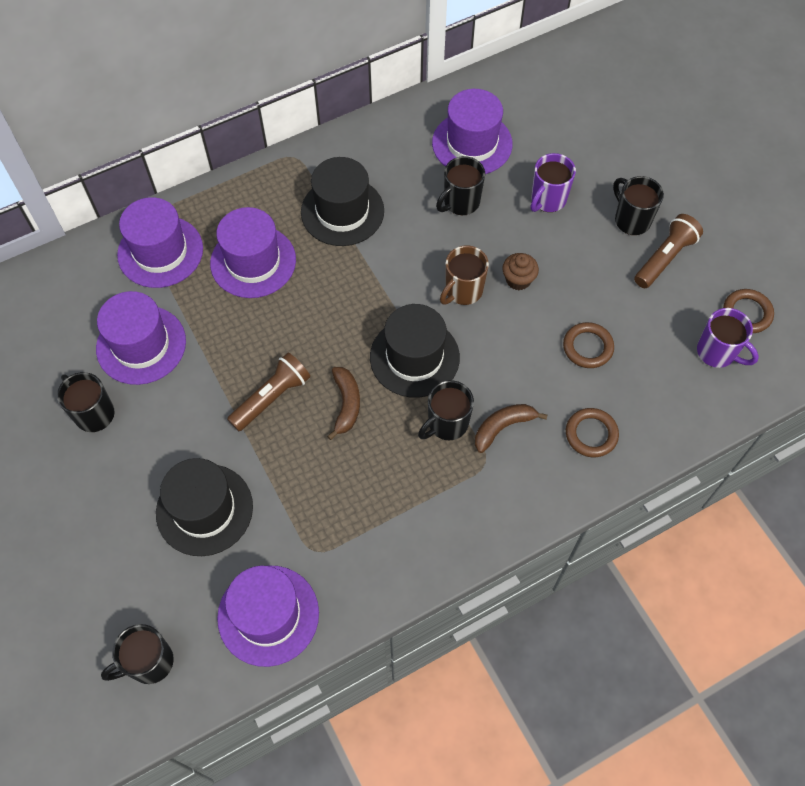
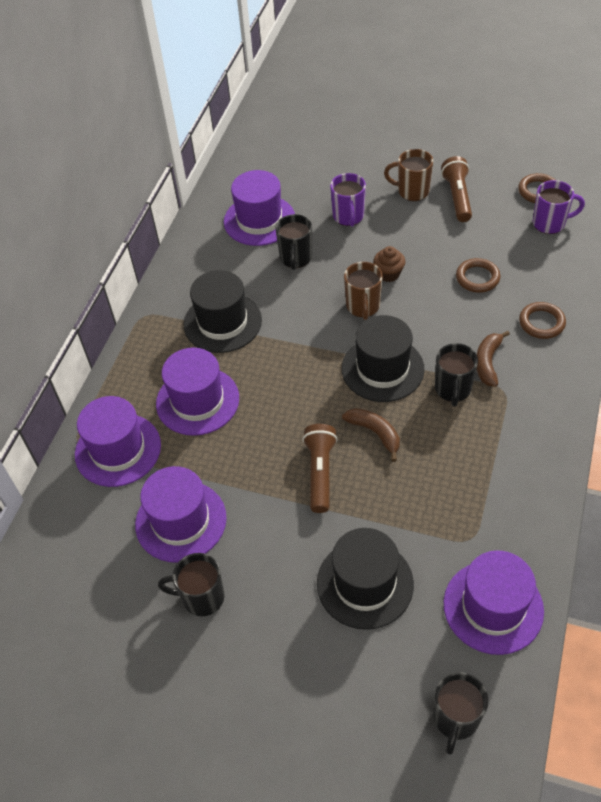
camera: 40 degrees left, 10 degrees down
(631, 220) = (412, 191): black mug -> brown mug

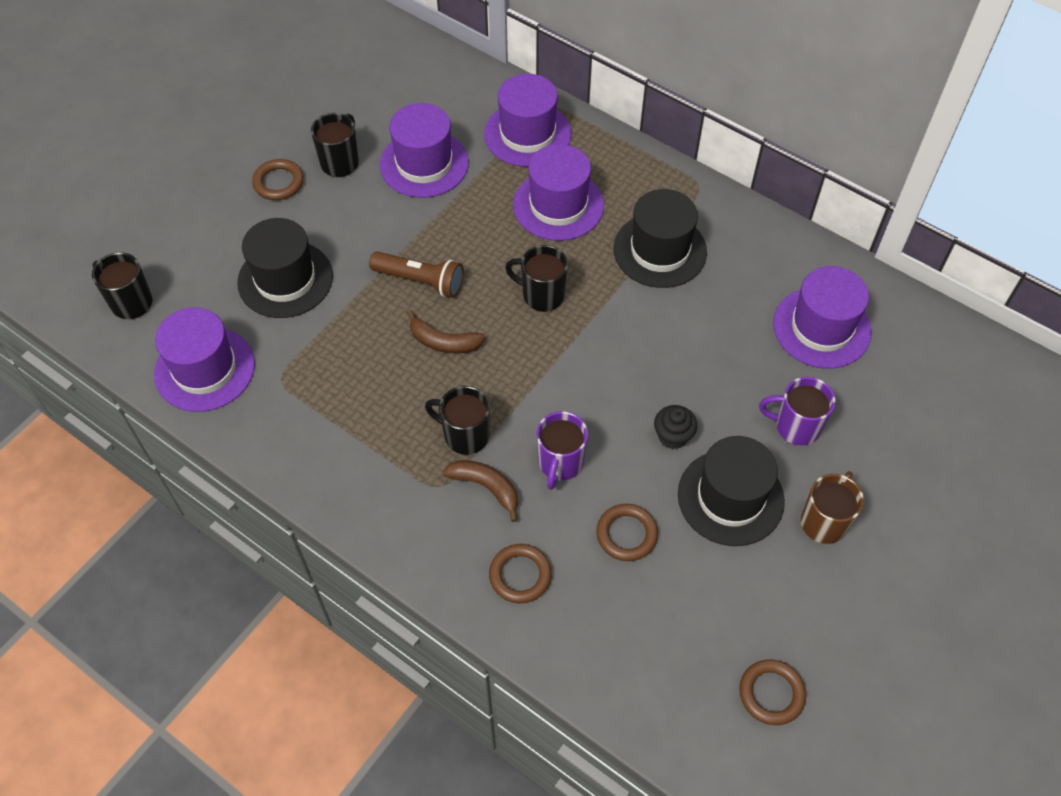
camera: 105 degrees right, 5 degrees up
(248, 646) = (278, 182): none -> brown ring
(295, 258) = (737, 346): black mug -> black mug (542, 295)
(363, 307) = (628, 390): brown mug -> none
(375, 433) = (443, 342): brown banana -> brown banana turned 45 degrees clockwise
(382, 369) = (526, 378): black hat -> black hat (730, 497)
(388, 274) = (673, 436): brown cupcake -> black cupcake
(457, 197) = (793, 575): brown flashlight -> none
(550, 223) = (696, 676): purple mug -> purple mug (560, 463)

